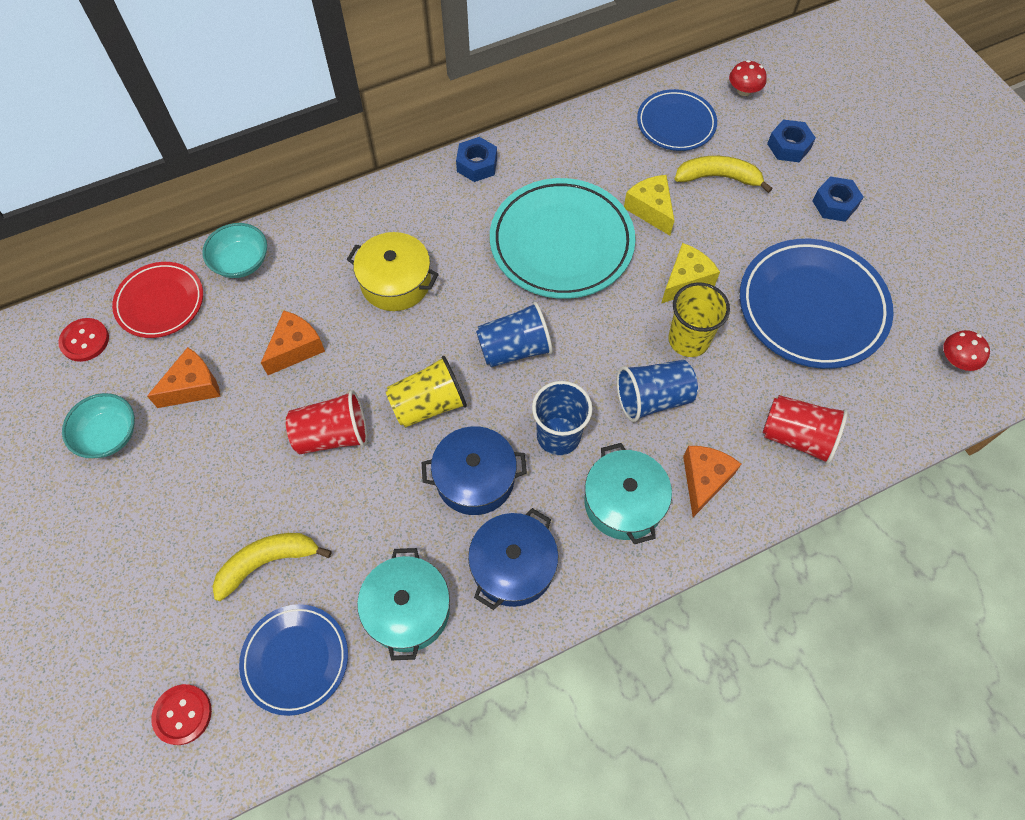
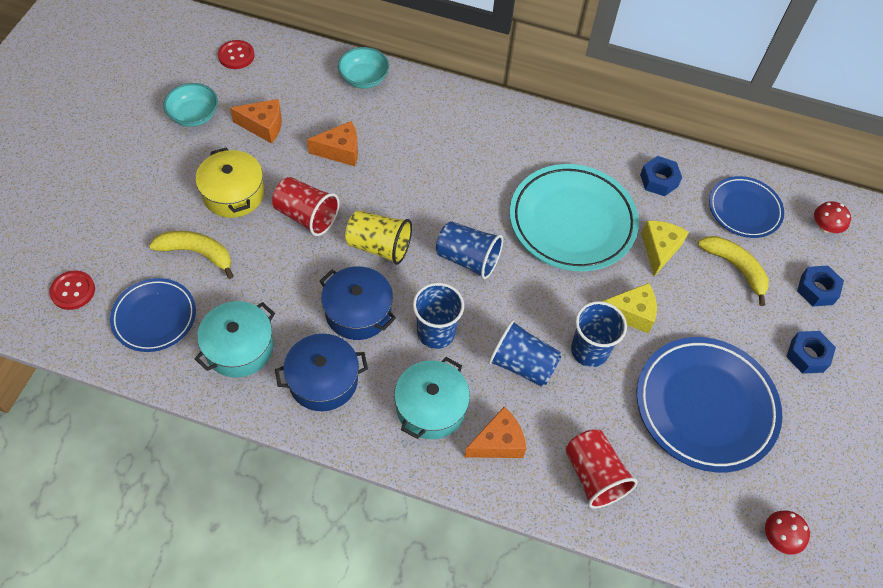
camera: 40 degrees right, 5 degrees down
(160, 302) = (296, 66): red plate -> none
(395, 282) = (439, 161): yellow pot -> yellow pot (233, 193)
(477, 165) = (571, 131): blue nut -> blue nut (659, 180)
(688, 340) = (589, 350): yellow cup -> blue cup

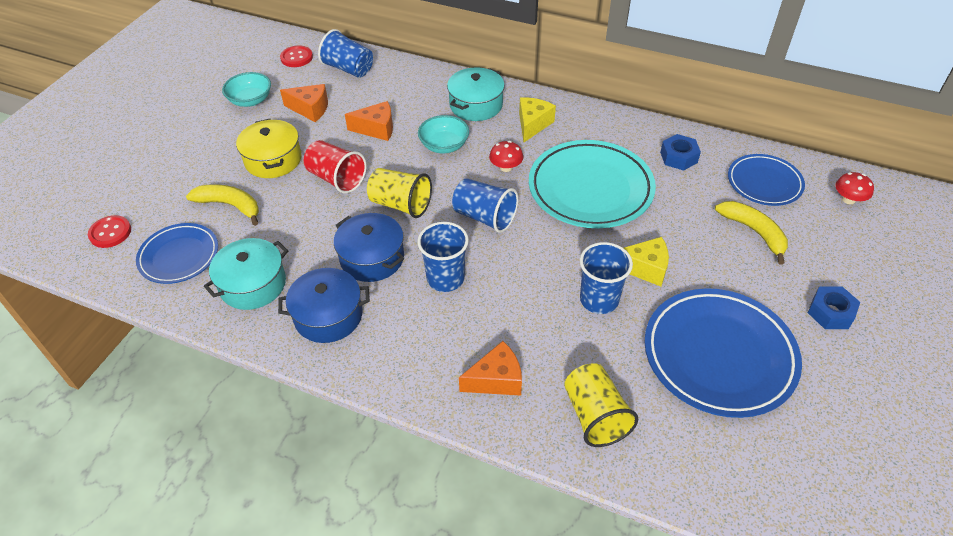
camera: 10 degrees right, 10 degrees down
(364, 78) = (407, 75): turquoise bowl -> turquoise bowl (444, 145)
(431, 407) = (431, 344): turquoise pot -> turquoise pot (476, 105)
(522, 364) = (529, 309): blue cup -> blue cup (348, 69)
(594, 475) = (595, 416): red cup -> yellow cup
(659, 249) = (676, 214): yellow cheese -> yellow cheese (532, 124)
(779, 537) = (800, 489): red mushroom -> red mushroom (506, 167)
(817, 289) = (840, 253): blue nut -> none

